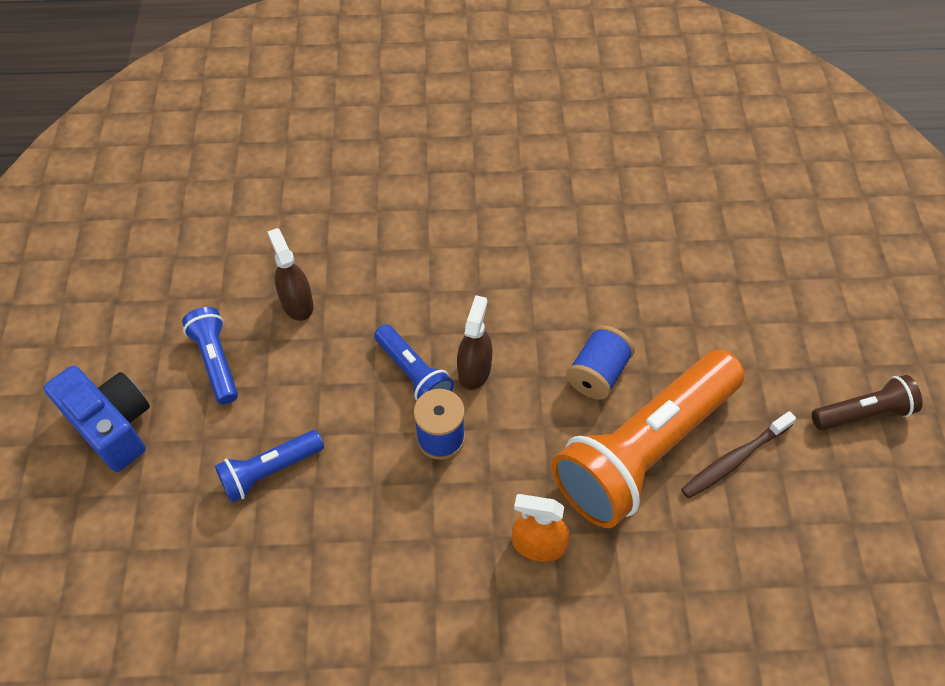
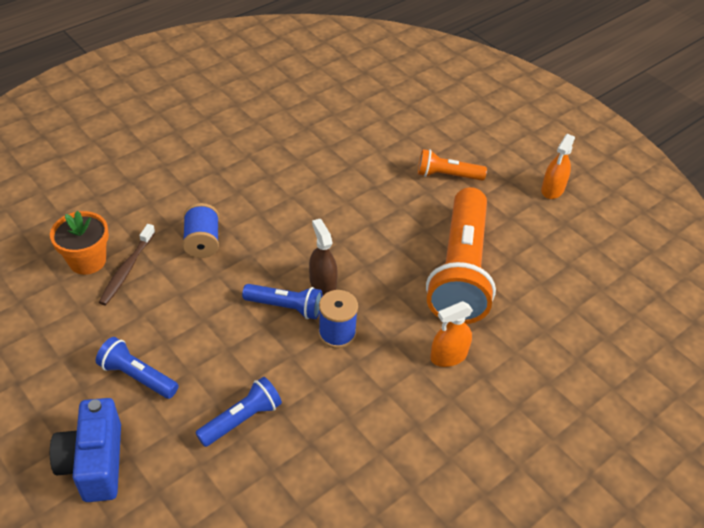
camera: 40 degrees left, 10 degrees down
(113, 426) = (94, 463): blue camera -> blue camera turned 105 degrees counterclockwise
(270, 208) = (87, 261): none -> orange flower pot
(270, 471) = (241, 419): blue flashlight -> blue flashlight turned 150 degrees counterclockwise
(297, 303) = (165, 309): brown spray bottle -> none
(597, 374) = (398, 245): blue spool -> blue spool (202, 242)
(734, 459) = (511, 248): brown toothbrush -> brown toothbrush (127, 269)
(736, 318) = (447, 175): none -> orange flashlight
(863, 413) = (552, 189): brown flashlight -> orange spray bottle

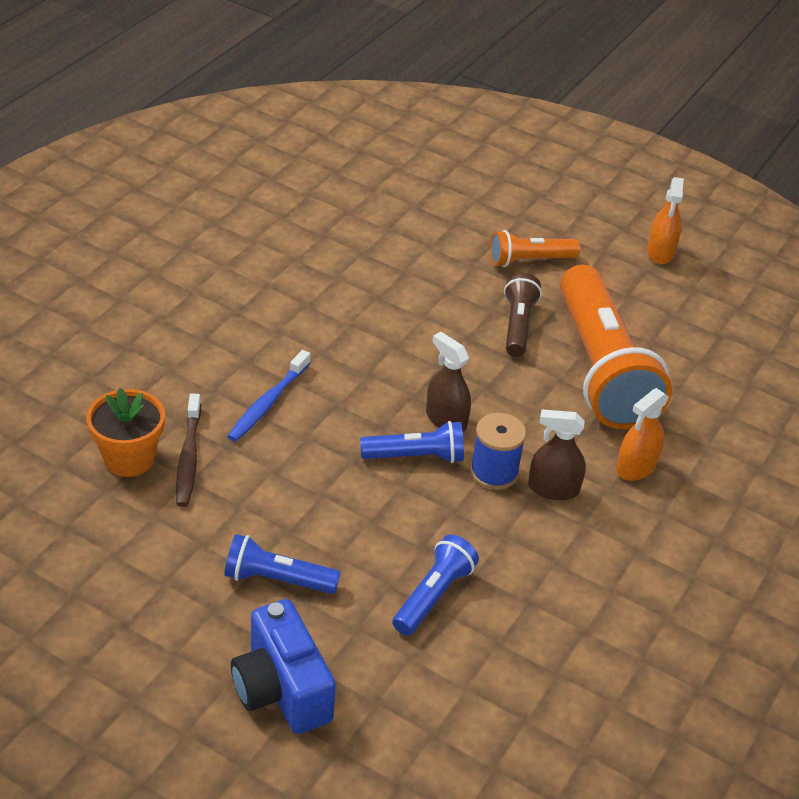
camera: 20 degrees left, 5 degrees down
(202, 242) = (268, 403): blue spool -> blue toothbrush
(375, 357) = (553, 488): none -> brown spray bottle
(413, 223) = (518, 325): none -> brown flashlight

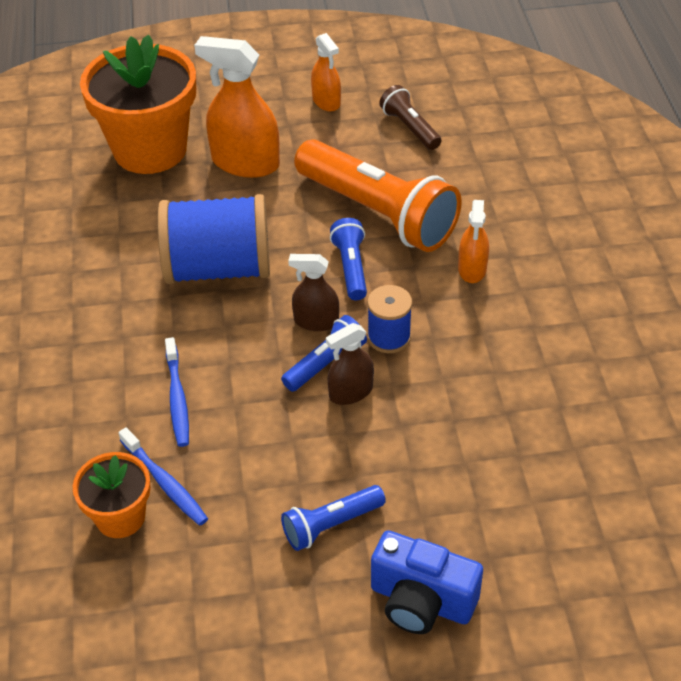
camera: 35 degrees left, 5 degrees up
(188, 457) = (165, 482): brown toothbrush -> blue toothbrush
(412, 327) = (218, 268): none -> blue spool
(433, 595) = (445, 455): blue flashlight -> blue flashlight (351, 268)
(460, 204) = (150, 150): none -> orange flower pot
(518, 325) = (289, 218): brown flashlight -> brown flashlight (410, 128)
(529, 260) = (245, 163): orange flashlight -> orange spray bottle
(553, 488) = (438, 321): brown spray bottle -> brown spray bottle (351, 392)

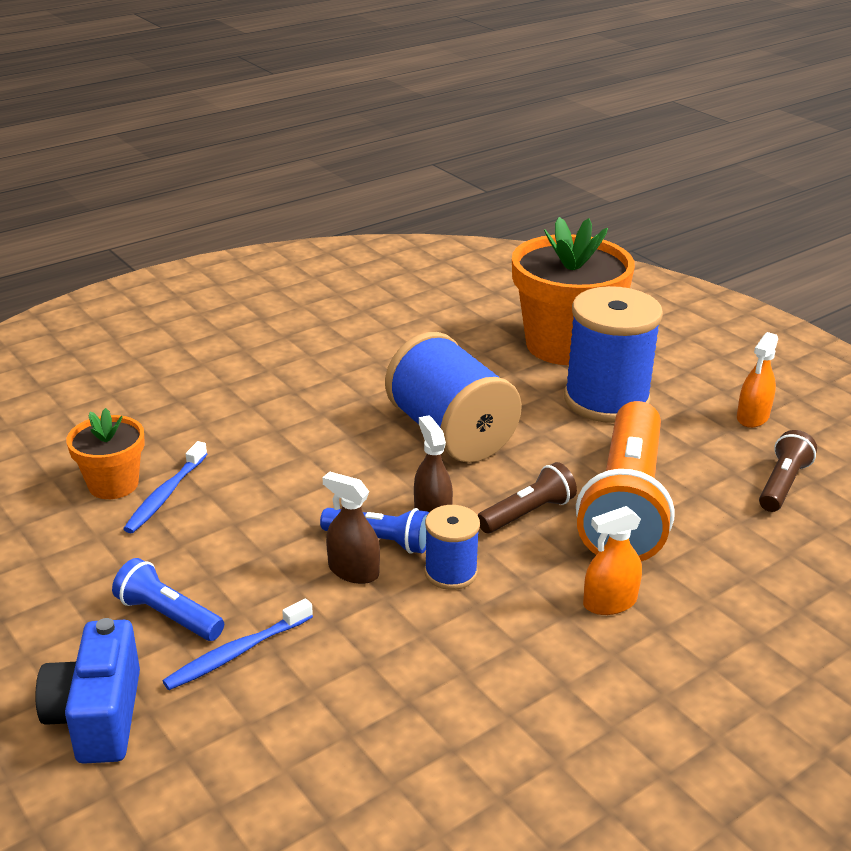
camera: 60 degrees right, 15 degrees down
(177, 398) = (270, 467): blue toothbrush -> blue toothbrush (237, 653)
(245, 163) = (606, 400): orange spray bottle -> blue spool
(351, 268) = (527, 513): blue flashlight -> brown flashlight

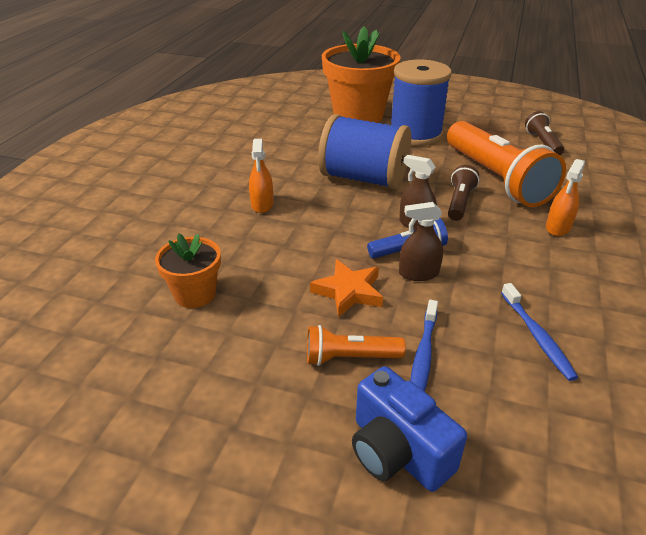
camera: 35 degrees left, 5 degrees up
(165, 495) = (242, 284): blue toothbrush -> blue toothbrush (537, 336)
(168, 616) = (350, 357): blue flashlight -> orange flashlight
(254, 553) = (348, 291): none -> orange star
(450, 572) = (468, 249): blue spool -> none
(752, 417) = (488, 119): orange spray bottle -> orange spray bottle (262, 204)

